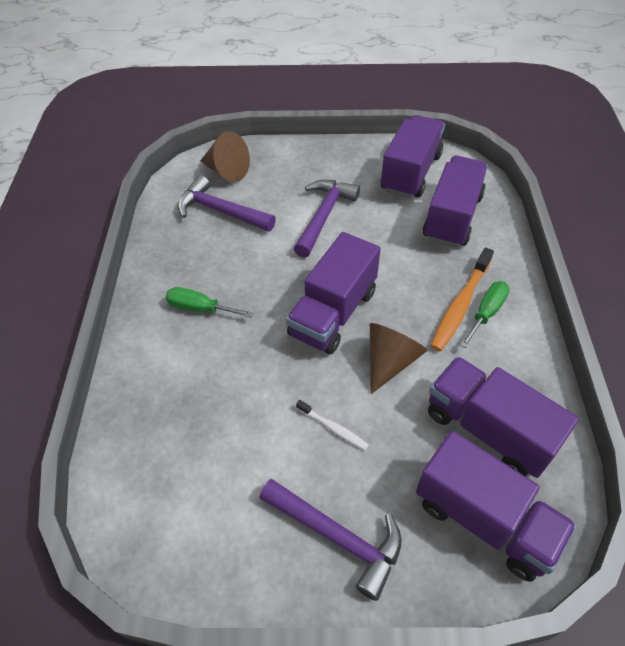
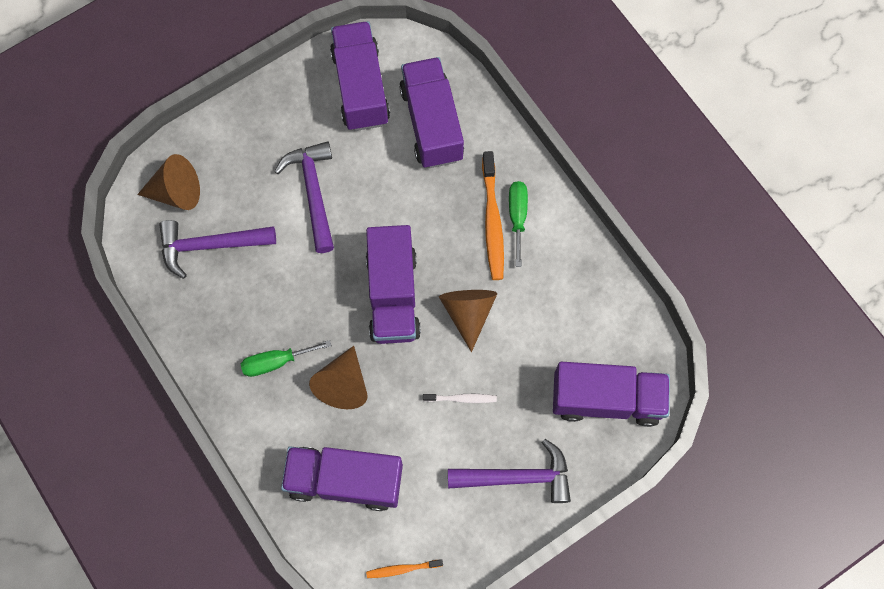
camera: 35 degrees left, 20 degrees up
(157, 551) = (402, 569): none -> orange toothbrush
(238, 355) = (343, 384): none -> brown cone
(488, 429) = (573, 326): purple truck -> purple truck (345, 480)

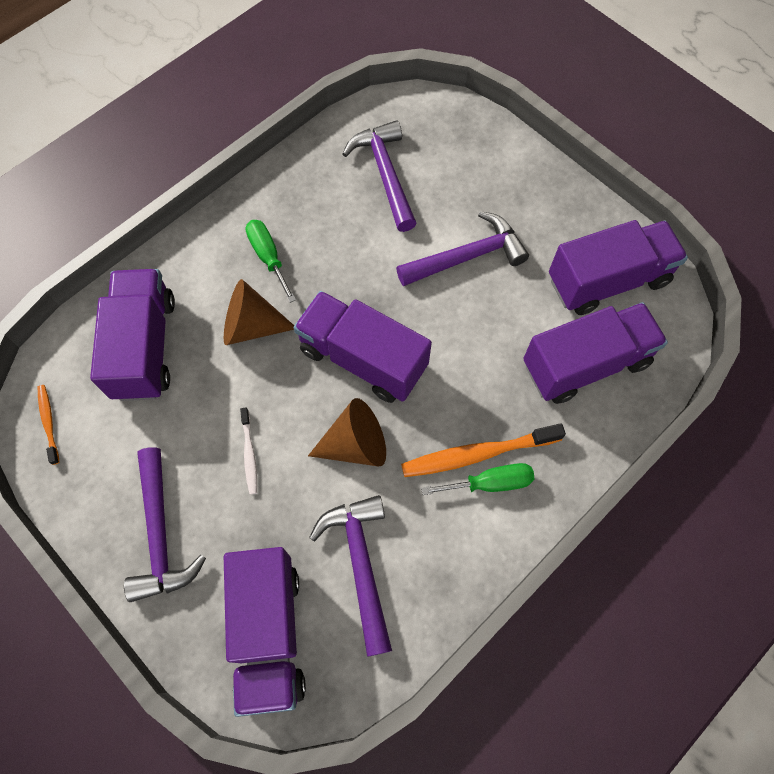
camera: 80 degrees right, 5 degrees down
(176, 192) = (437, 134): brown cone -> none
(393, 295) = (363, 358): purple truck -> purple truck turned 45 degrees clockwise
(565, 324) = (360, 565): none -> purple hammer

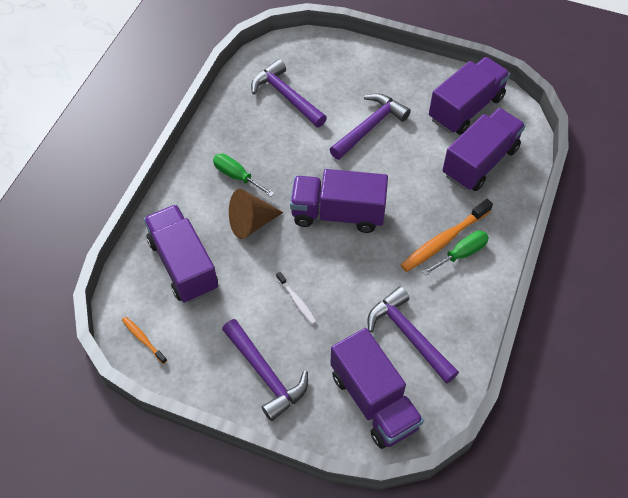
camera: 25 degrees left, 10 degrees down
(355, 444) = (363, 266): brown cone -> none

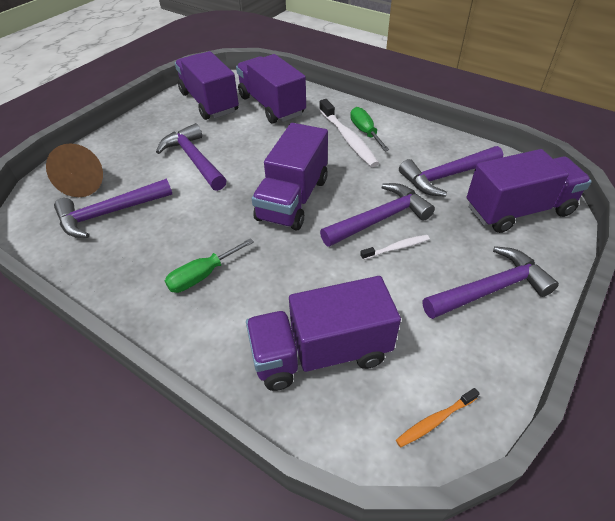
camera: 75 degrees left, 10 degrees down
(251, 223) = (278, 272): brown cone -> brown cone (85, 183)
(329, 284) = (379, 219): none -> purple hammer
(444, 240) = (348, 139): orange toothbrush -> white toothbrush

